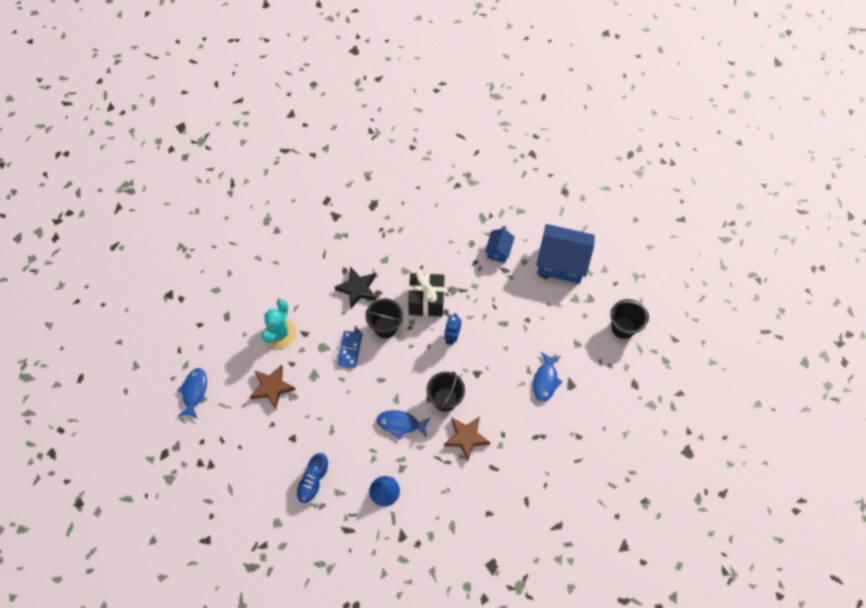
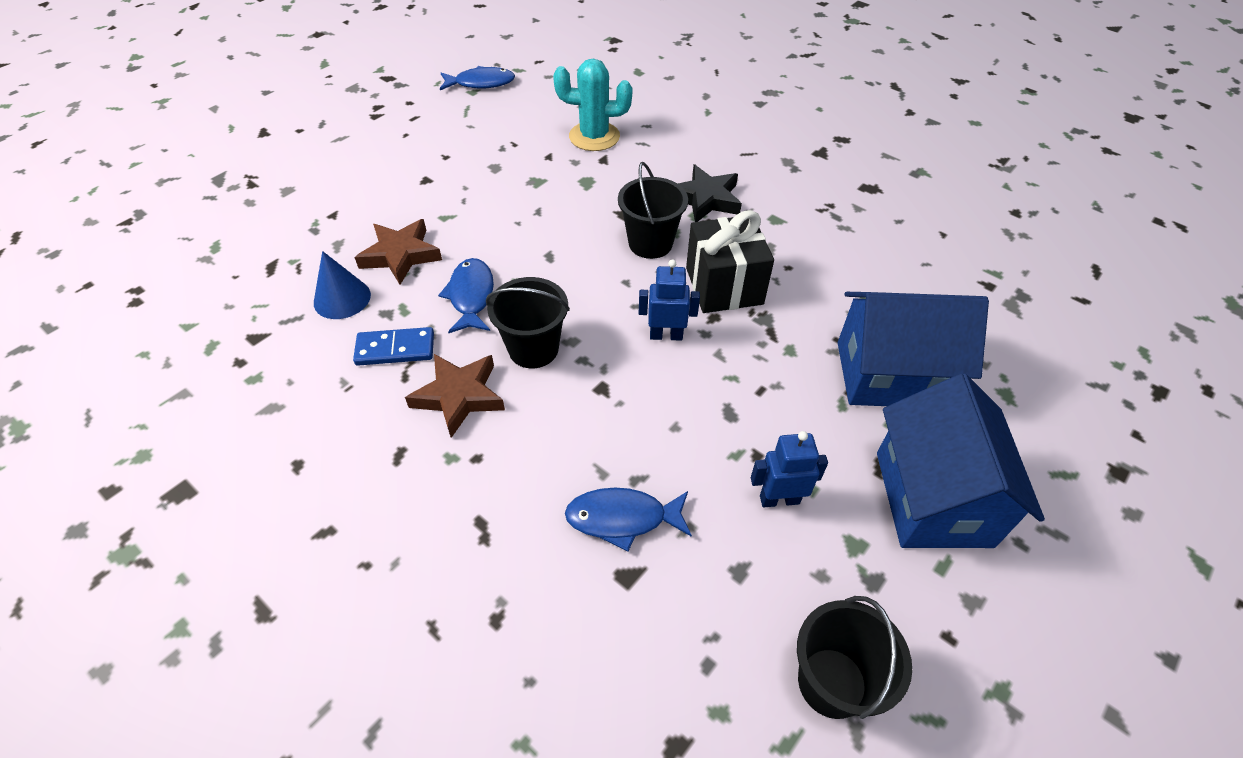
camera: 75 degrees right, 15 degrees down
(272, 387) = (504, 145): brown star -> brown star (401, 255)
(313, 481) = (355, 214): blue shoe -> none
(350, 349) = (592, 210): blue domino -> blue domino (395, 349)
(498, 251) = (890, 374): blue house -> blue house, size x1.94
(550, 318) = (779, 499): none -> blue robot

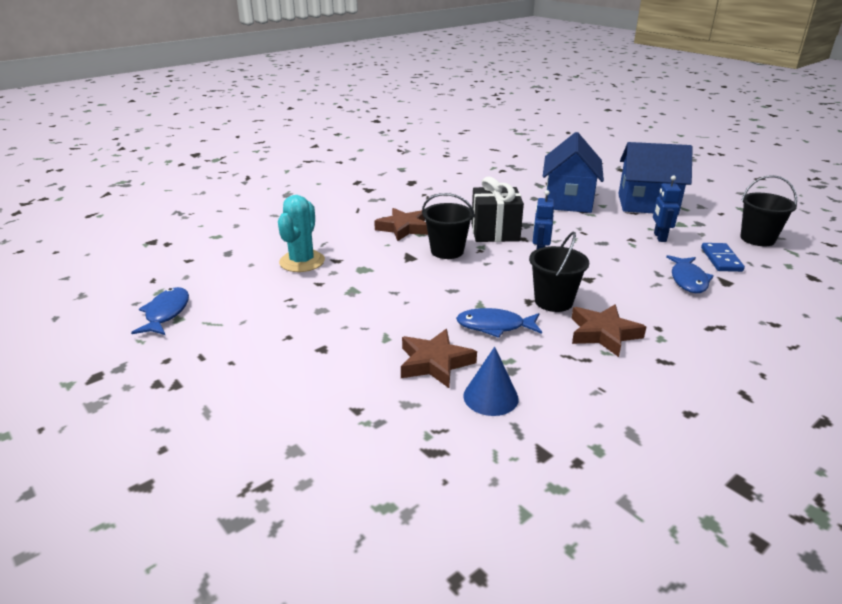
camera: 80 degrees left, 20 degrees down
(395, 349) = (556, 364): blue domino -> blue domino (721, 259)
(705, 199) = (403, 228): black star -> brown star

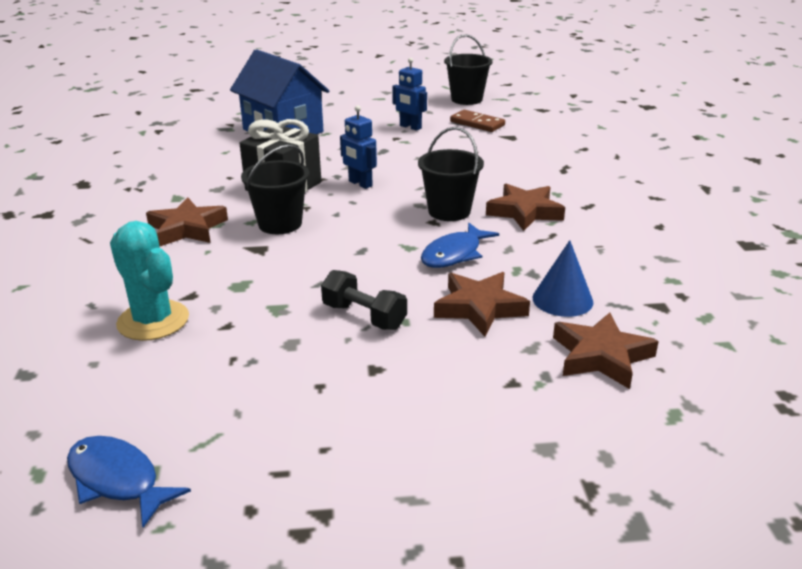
camera: 55 degrees left, 0 degrees up
(375, 322) = (364, 316): none -> black dumbbell
(430, 442) = (601, 356): none -> brown star
(647, 204) = (348, 106): blue house -> none
(688, 280) = (490, 147): blue fish -> none
(721, 259) = (477, 123): blue domino -> brown domino

